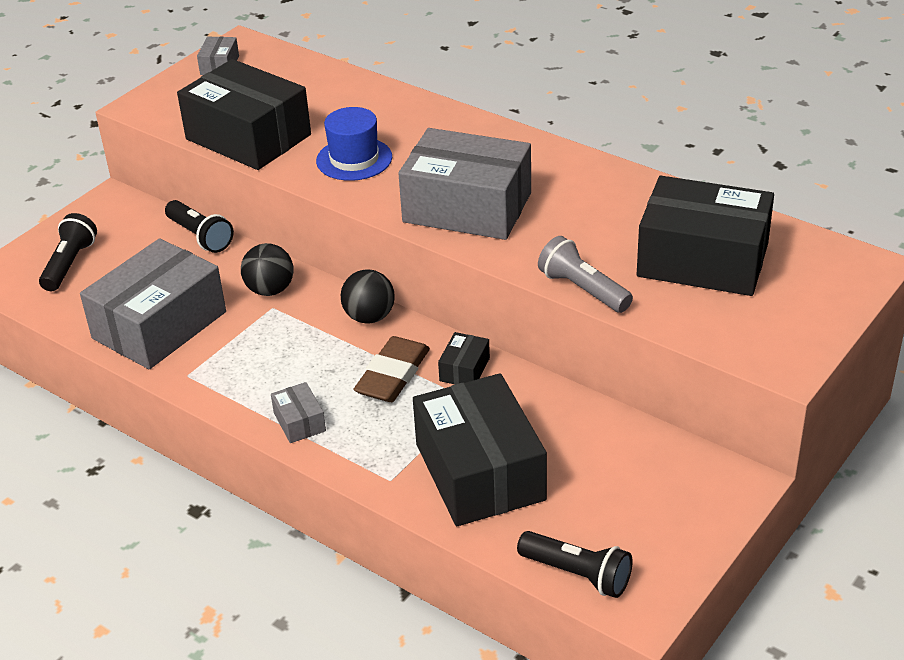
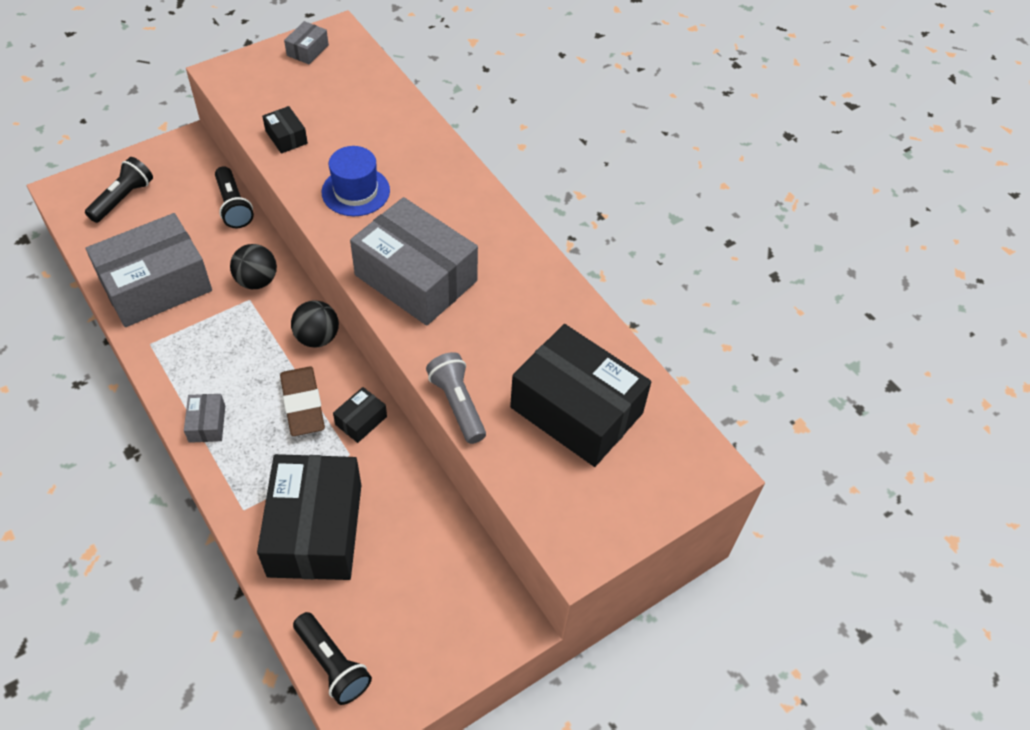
camera: 15 degrees right, 15 degrees up
(248, 137) = (286, 137): black box -> black box, size x0.42
(393, 375) = (303, 404): brown eraser -> brown eraser turned 60 degrees counterclockwise

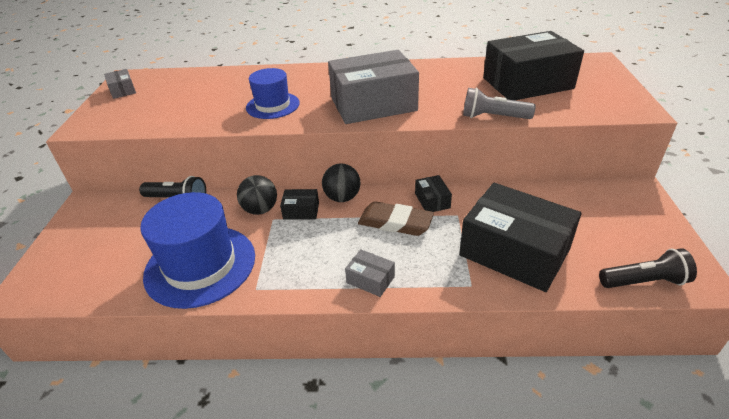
camera: 50 degrees left, 15 degrees down
(123, 199) = (86, 256): black flashlight -> none
(156, 285) = (200, 265): grey box -> blue hat
(286, 137) = (185, 117): black box -> black box (301, 211)

